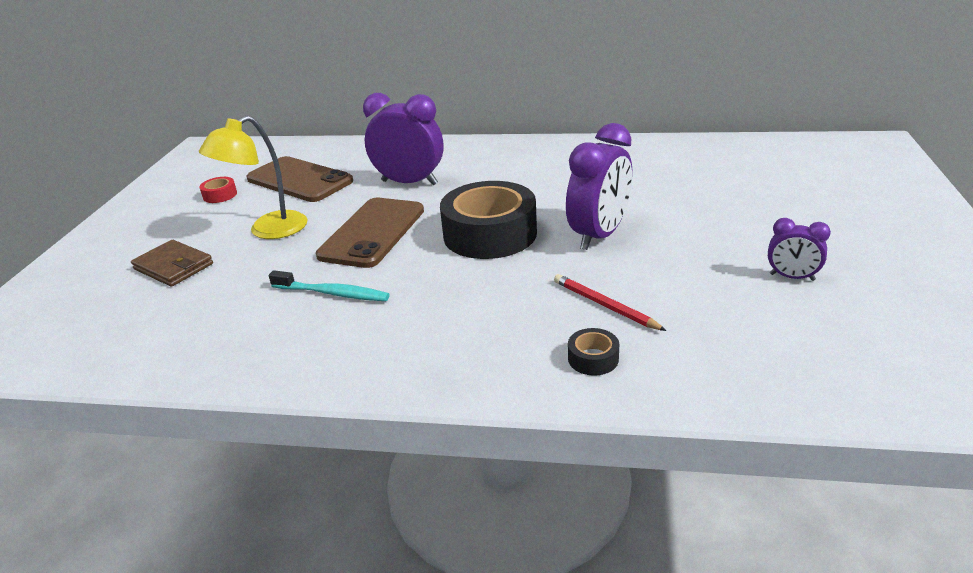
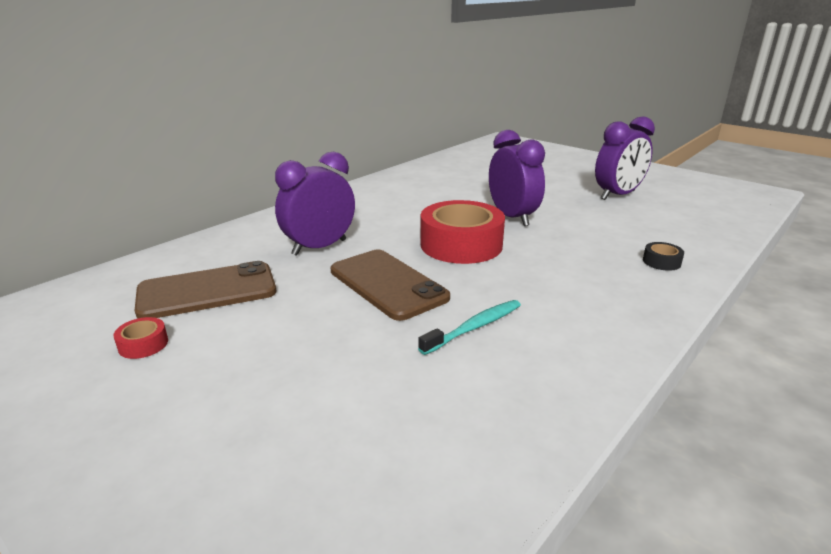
camera: 60 degrees left, 5 degrees down
(173, 267) = (282, 413): brown wallet -> none
(268, 230) = (294, 333): yellow lamp -> none
(490, 234) = (461, 245): black tape -> red tape
(605, 305) = (602, 241): red pencil -> none
(792, 277) = (618, 195): purple clock -> purple clock, size x1.90

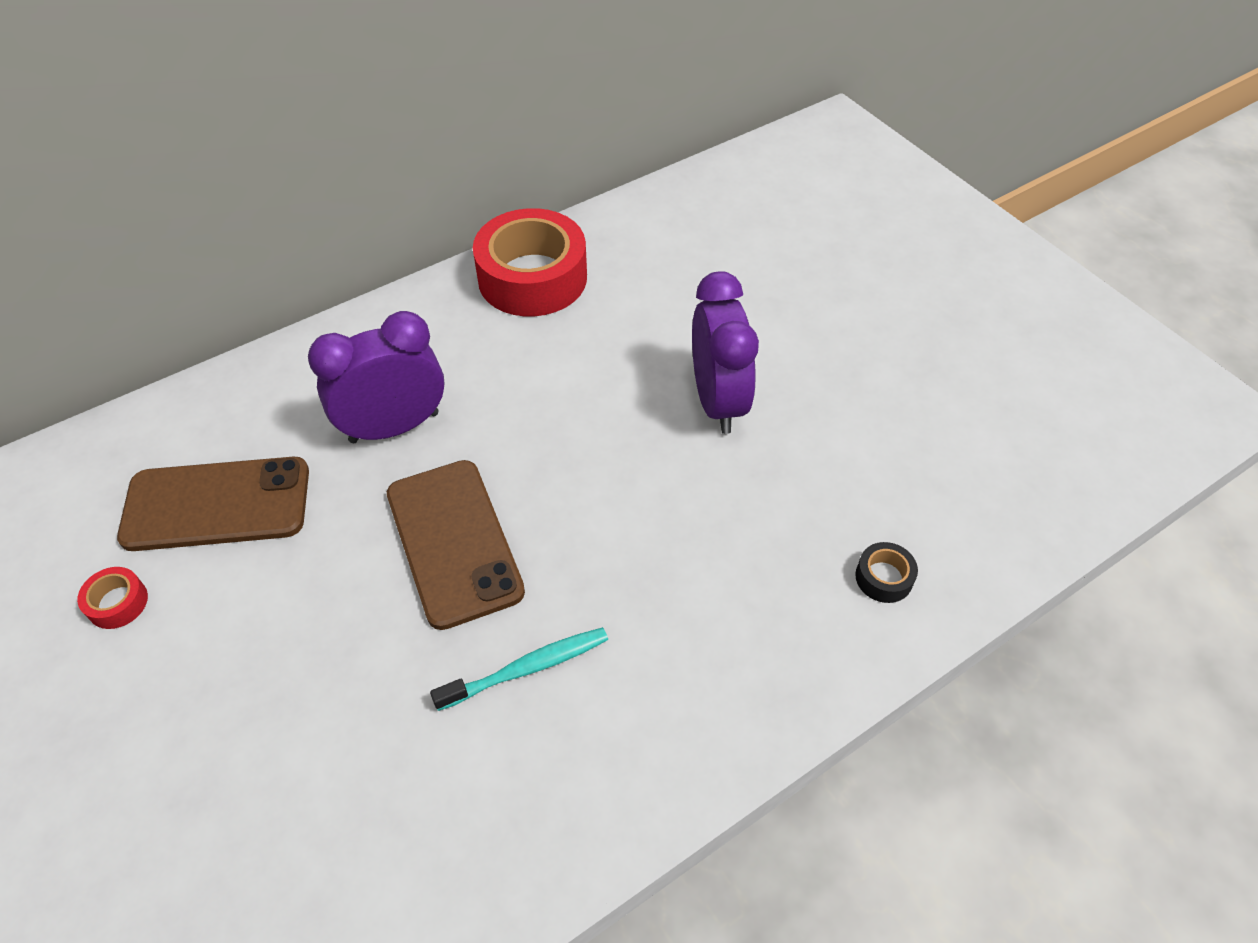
camera: 15 degrees right, 25 degrees up
(461, 245) = (601, 464): red tape -> red tape (532, 277)
(618, 195) = (935, 367): purple clock -> none

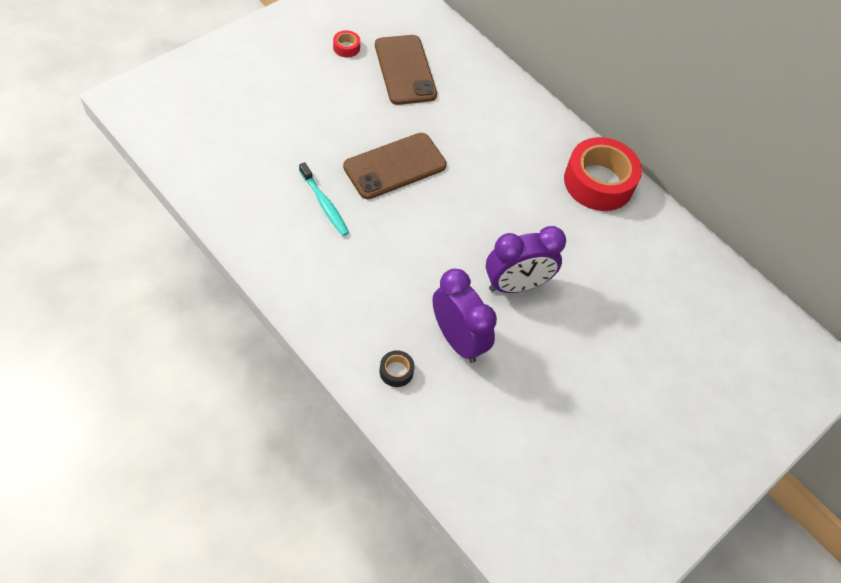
camera: 75 degrees right, 5 degrees up
(394, 427) = (466, 131): purple clock -> purple clock (457, 339)

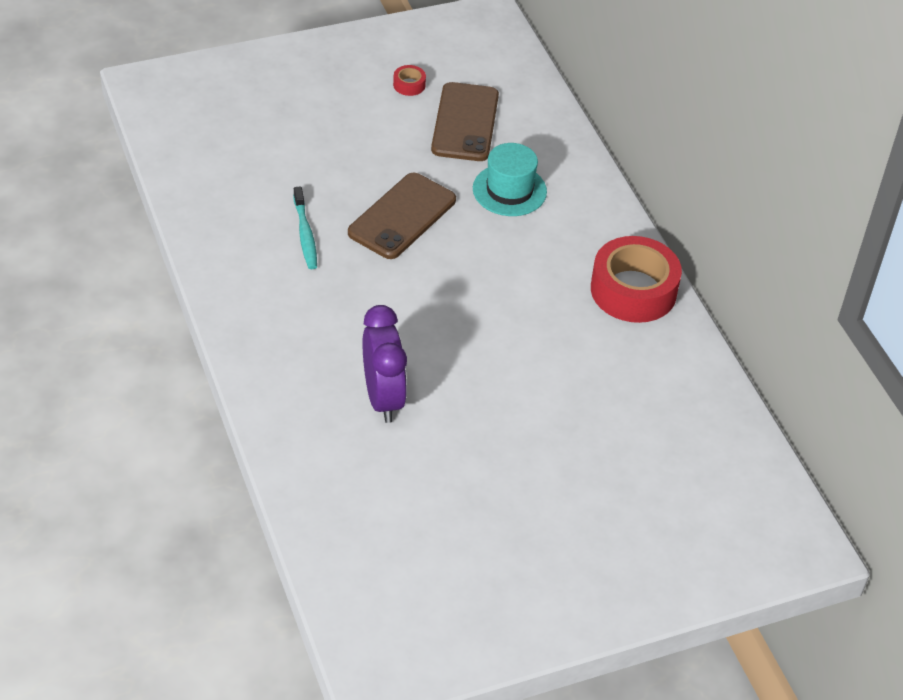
camera: 25 degrees right, 10 degrees down
(395, 166) = (402, 216): brown phone -> brown phone turned 45 degrees counterclockwise
(396, 371) = (302, 408): black tape -> none
(466, 120) = (509, 190): none -> turquoise hat
(516, 285) = (476, 365): purple clock -> none

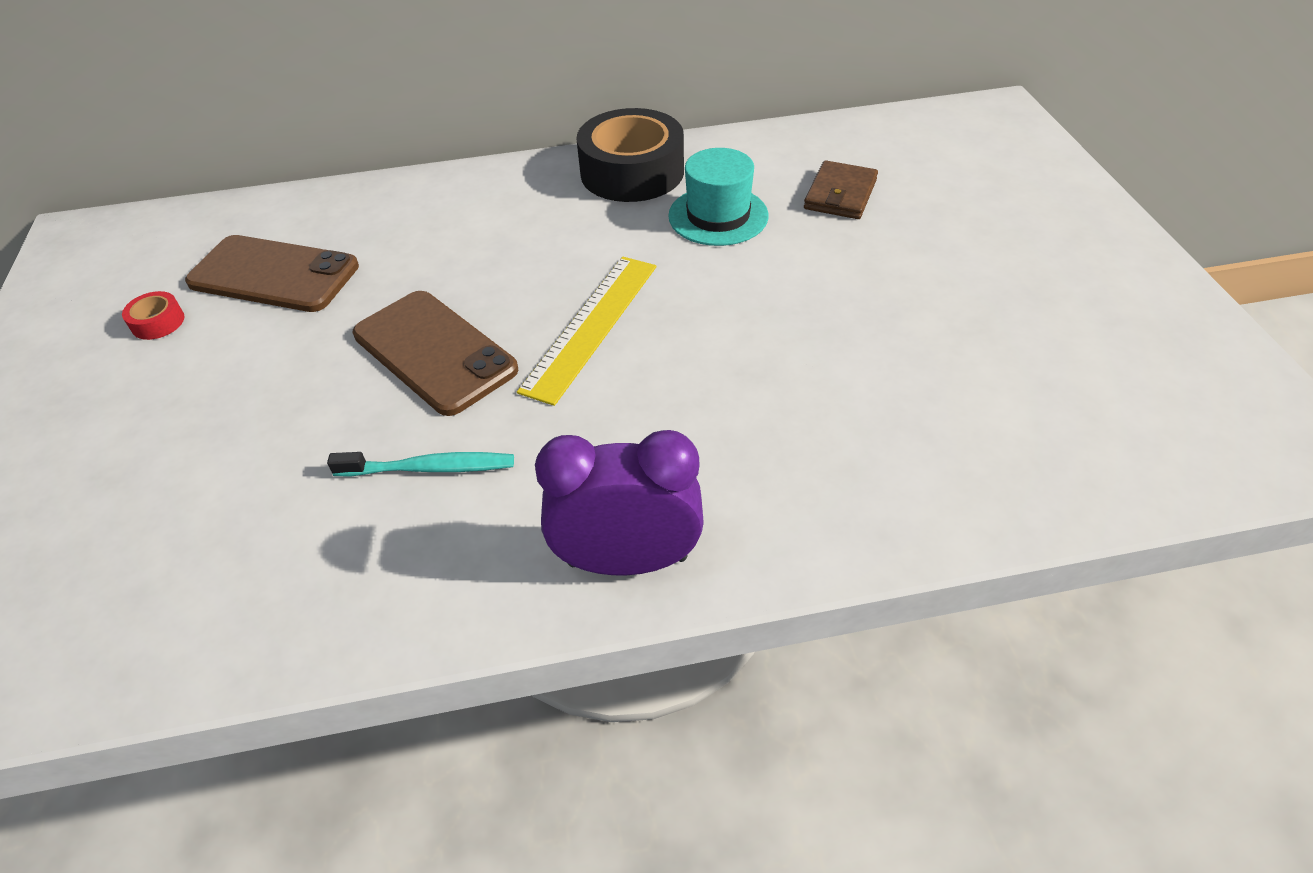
camera: 75 degrees left, 0 degrees up
(383, 398) = (797, 401): purple clock -> purple clock (627, 560)
(440, 288) = (590, 326): none -> yellow ruler
(509, 190) = (426, 247): turquoise hat -> turquoise hat (718, 216)
(631, 423) = (840, 194): none -> brown wallet
(633, 290) = (632, 172): red tape -> black tape

